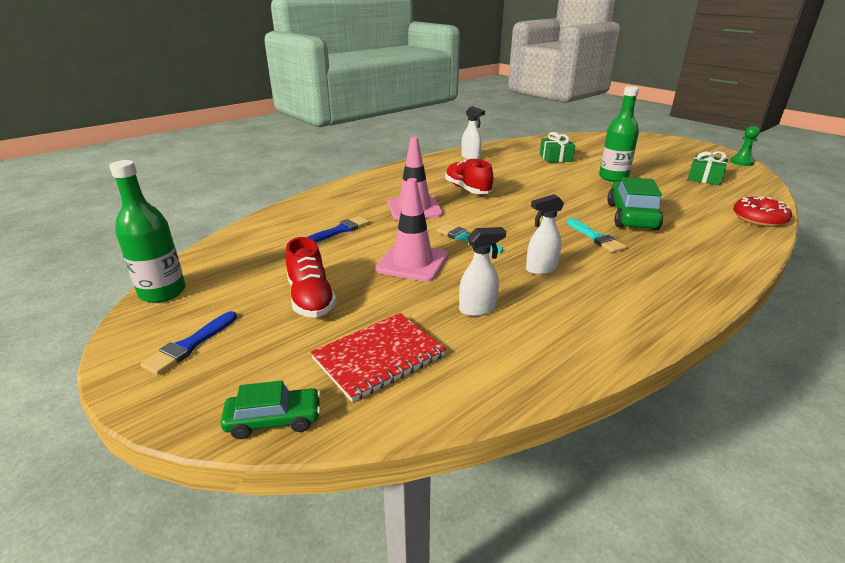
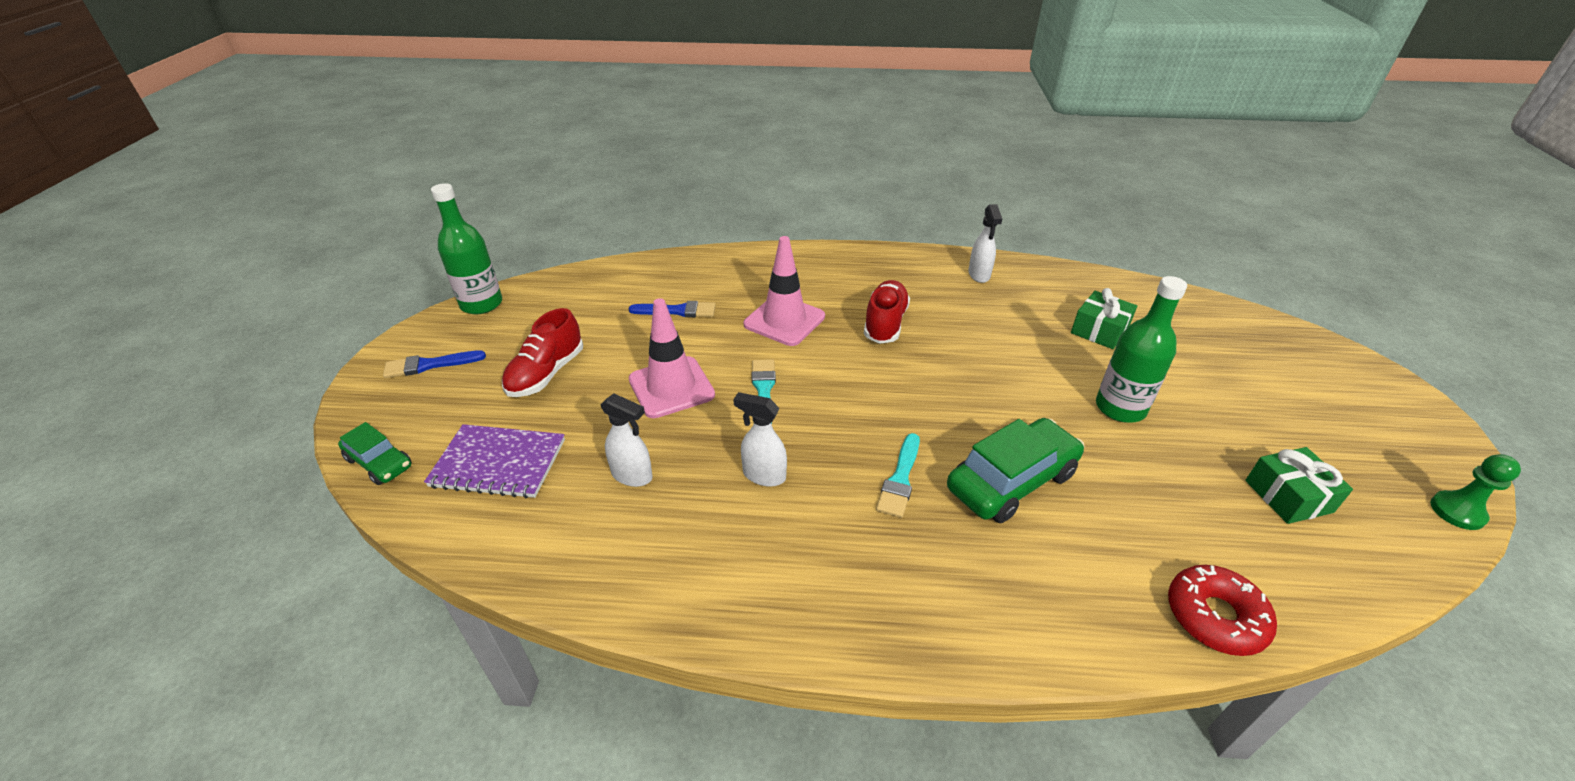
camera: 45 degrees right, 10 degrees up
(378, 357) = (498, 463): red notebook -> purple notebook

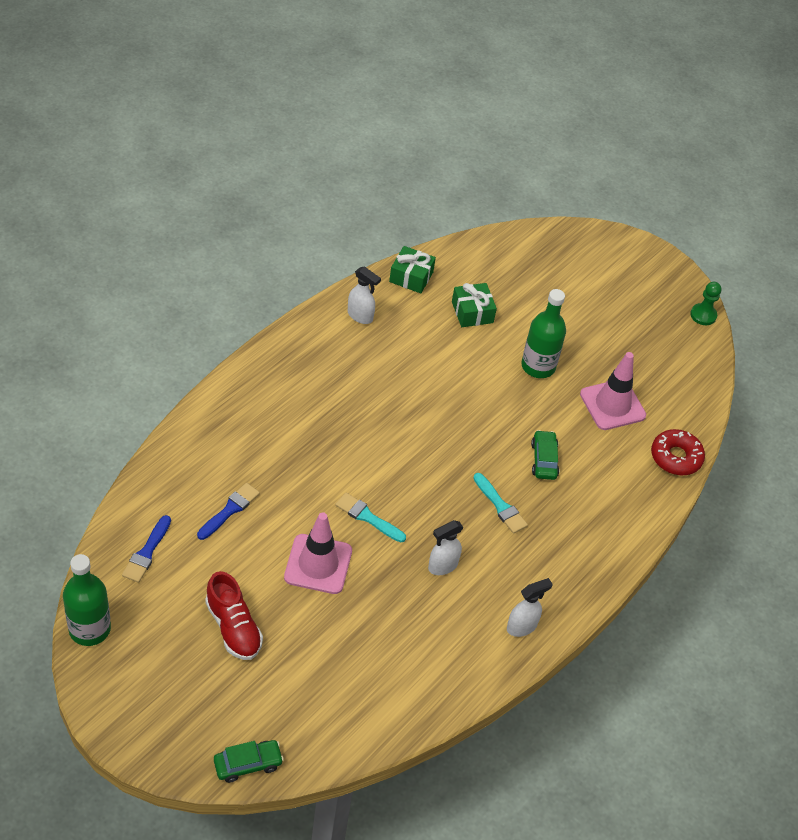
camera: 60 degrees left, 10 degrees up
(429, 365) = (150, 696): blue brush -> blue brush (147, 552)
(498, 463) = (310, 696): purple notebook -> none
(632, 475) = (385, 630): white spray bottle -> white spray bottle (522, 626)
(784, 320) = (304, 457): pink traffic cone -> pink traffic cone (612, 405)
(885, 323) = (362, 407): red shoe -> none
(1011, 481) = (544, 460): green car -> green car, size x0.58
(1288, 496) = (646, 363): green gift -> green gift (411, 277)

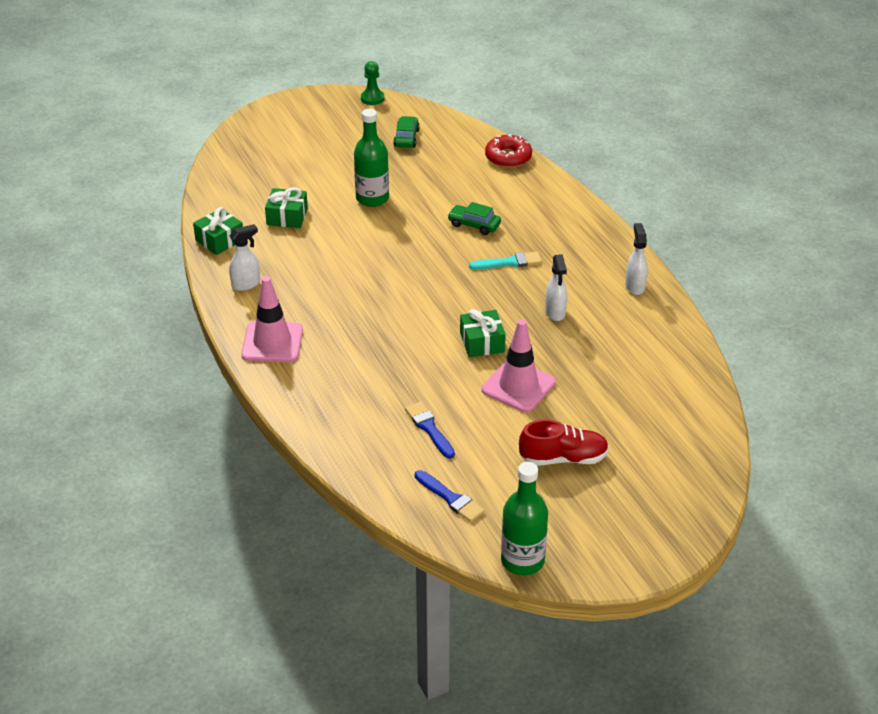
camera: 60 degrees left, 10 degrees down
(248, 764) = (710, 484): green car -> green car (406, 138)
(367, 517) = (482, 342): turquoise brush -> green gift
(612, 405) = (437, 172): pink traffic cone -> pink traffic cone (272, 342)

